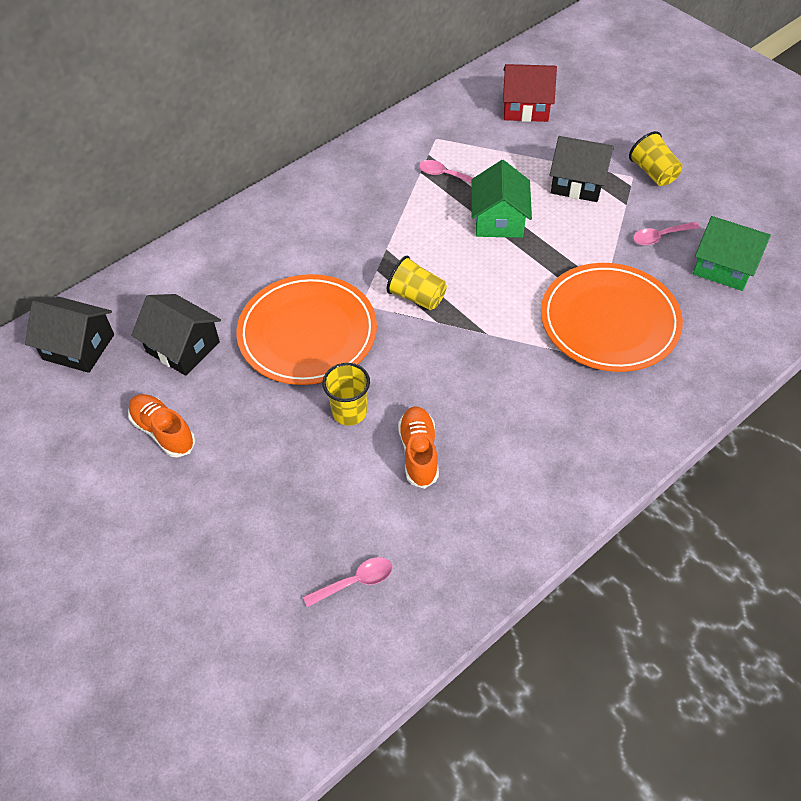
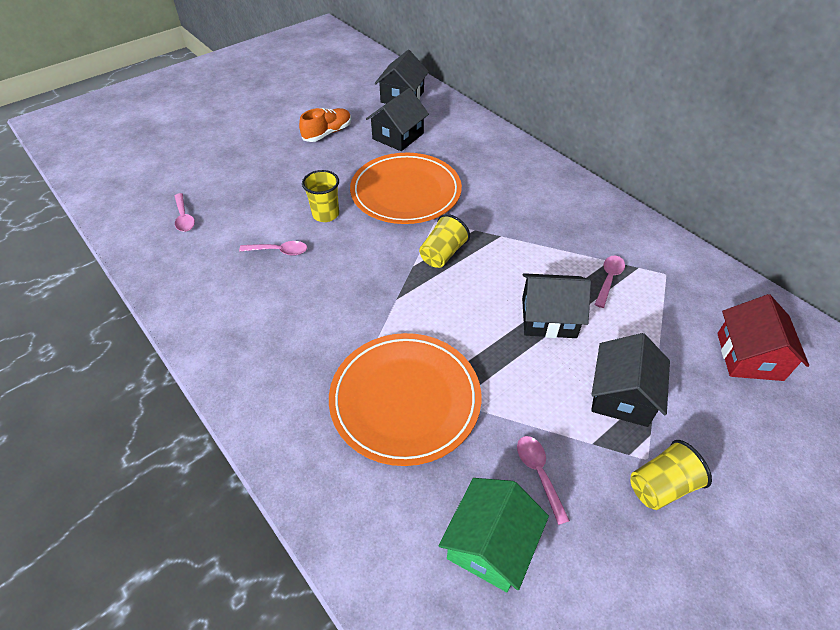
camera: 90 degrees right, 5 degrees down
(419, 452) = (279, 251): orange shoe -> pink spoon
(499, 220) = (548, 317): green house -> black house

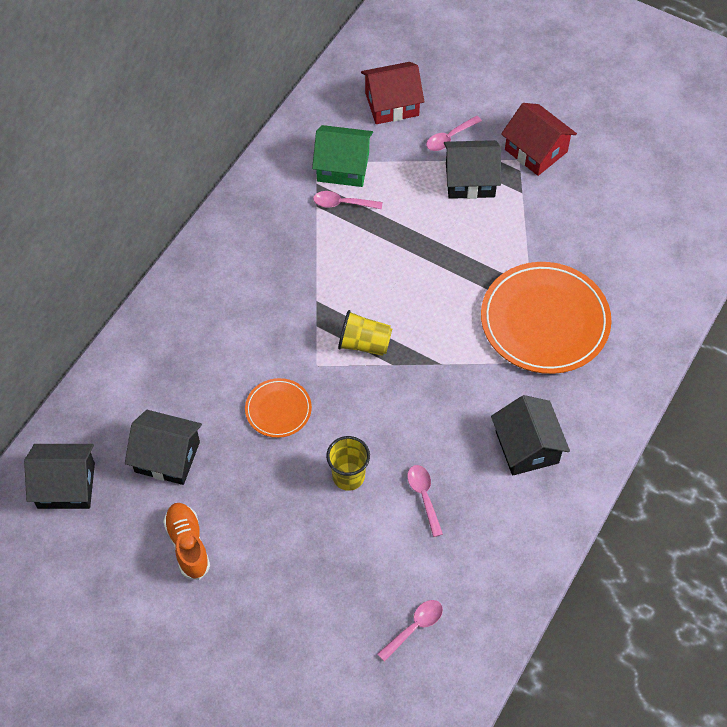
camera: 110 degrees left, 10 degrees up
(327, 133) = (188, 544): orange shoe -> orange shoe turned 45 degrees clockwise
(406, 192) = (278, 409): orange plate -> orange plate, size x0.49
(490, 544) = (627, 237): green house -> green house (343, 167)
(539, 473) = (563, 220): pink spoon -> pink spoon (449, 138)
(548, 317) = (410, 240): black house -> black house (527, 447)
(661, 485) = (536, 150): yellow cup -> red house

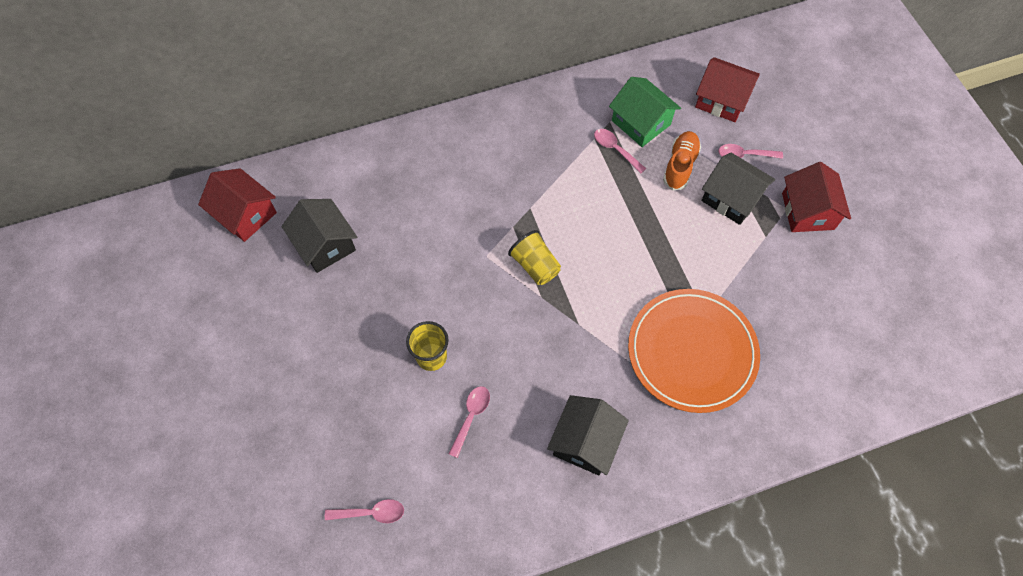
camera: 40 degrees right, 5 degrees up
(66, 485) = (245, 214): black house -> red house
(188, 544) = (279, 318): orange shoe -> orange shoe (680, 165)
(278, 409) = (429, 268): orange plate -> none

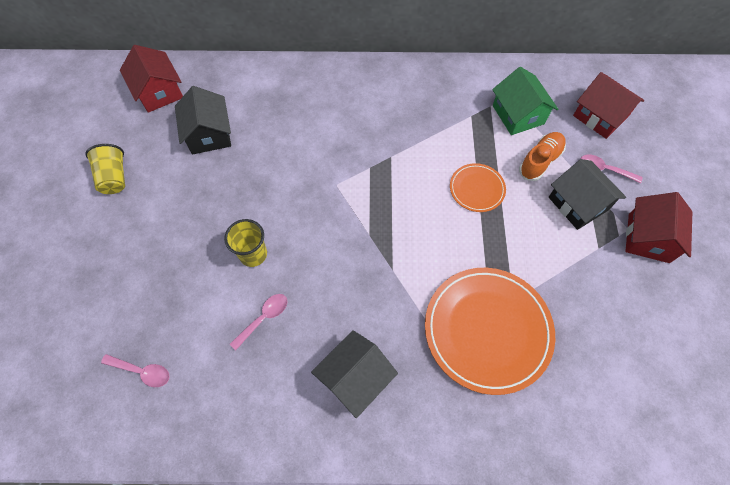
camera: 20 degrees right, 0 degrees up
(535, 266) = (375, 206): yellow cup -> yellow cup (114, 177)
(615, 149) = (486, 130): pink spoon -> none
(629, 214) = (477, 189): none -> orange plate

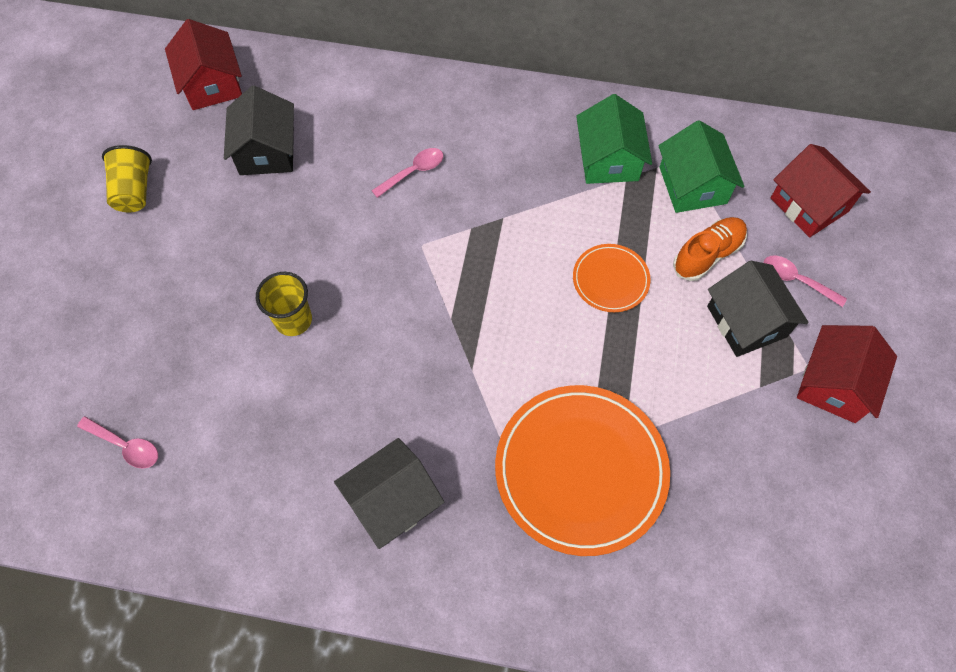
camera: 10 degrees right, 0 degrees up
(264, 318) = (291, 405): pink spoon -> pink spoon (413, 172)
(456, 105) = (609, 159): none -> green house

